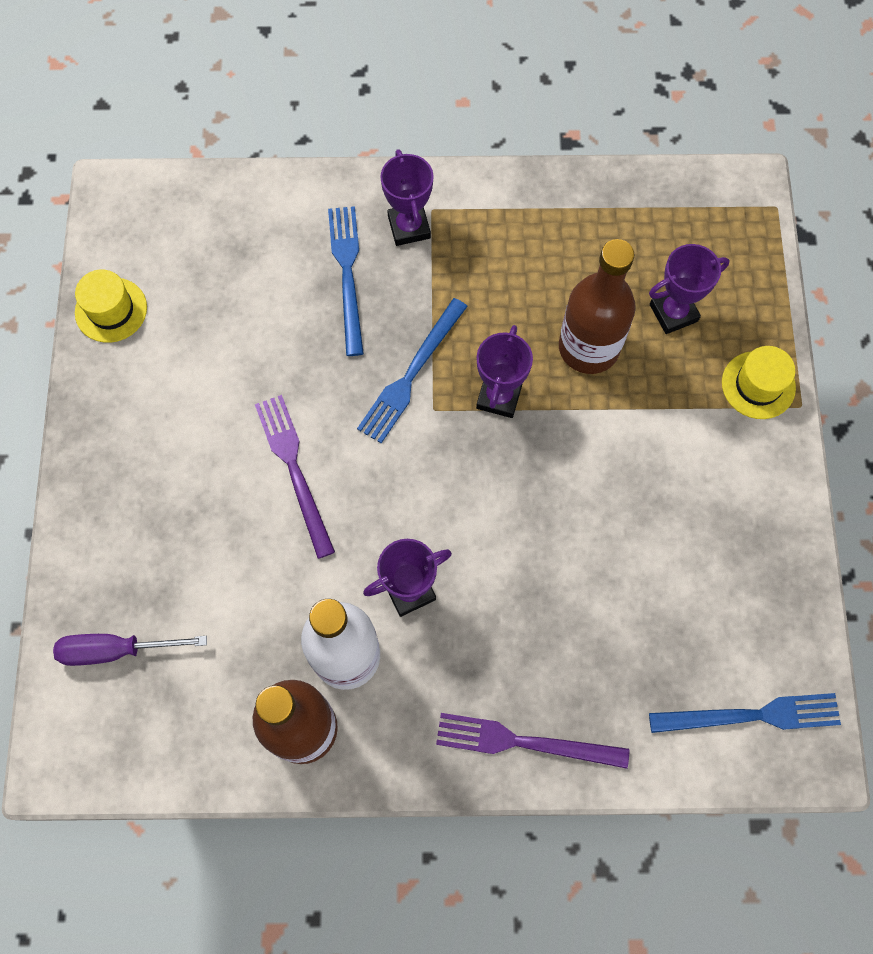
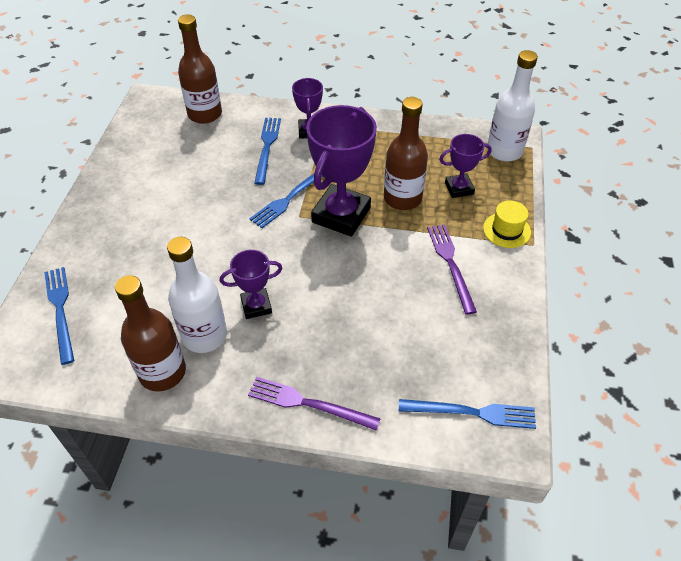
camera: 10 degrees right, 20 degrees down
(111, 310) = (126, 147): yellow hat -> none
(116, 650) = (60, 310): purple screwdriver -> blue fork
(223, 216) = (205, 114): none -> brown bottle
(294, 469) = (204, 234): purple fork -> purple fork (450, 264)
(499, 397) = (341, 215): purple trophy -> purple trophy, size x1.88
(734, 222) = (504, 151): none -> white bottle

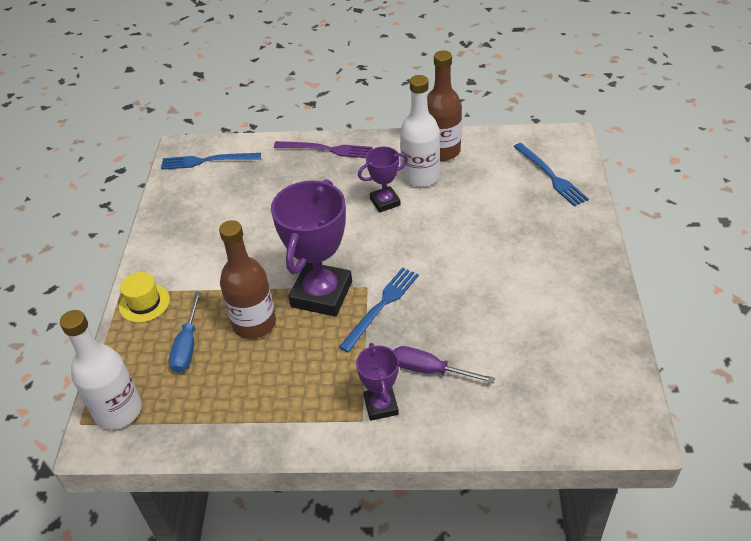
camera: 175 degrees right, 5 degrees down
(205, 114) = (537, 414): brown bottle -> none
(267, 147) = (430, 370): blue fork -> purple screwdriver
(450, 264) = (209, 260): purple fork -> none
(459, 188) = (187, 346): purple trophy -> blue screwdriver

